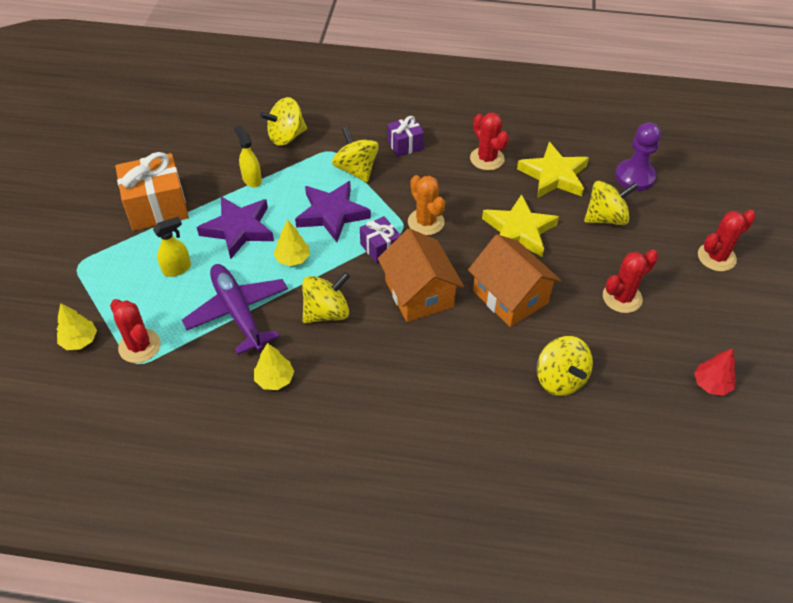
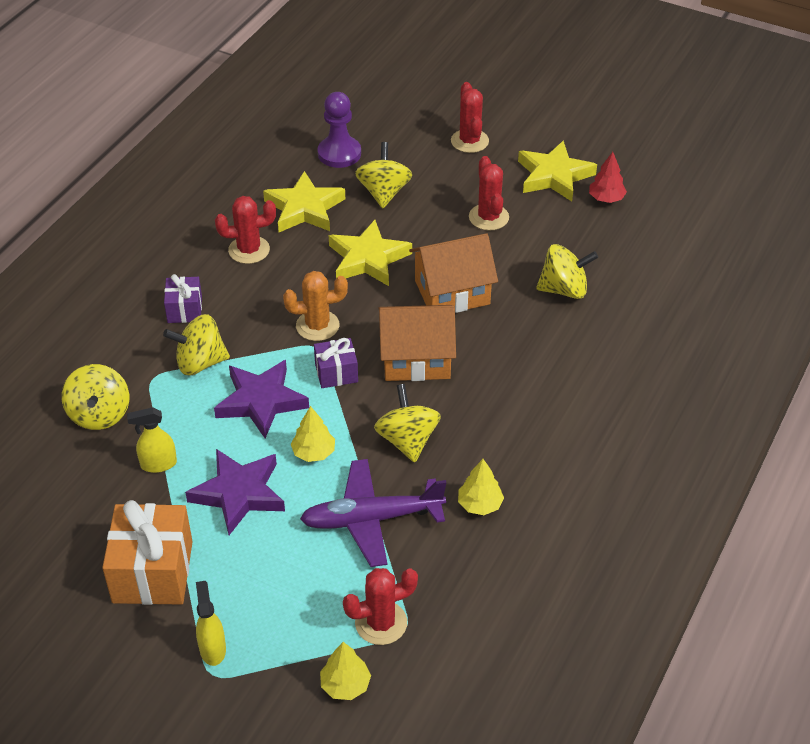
camera: 70 degrees left, 5 degrees down
(177, 269) = (274, 566): yellow spray bottle -> yellow spray bottle (212, 649)
(714, 333) = (554, 176): none -> yellow star

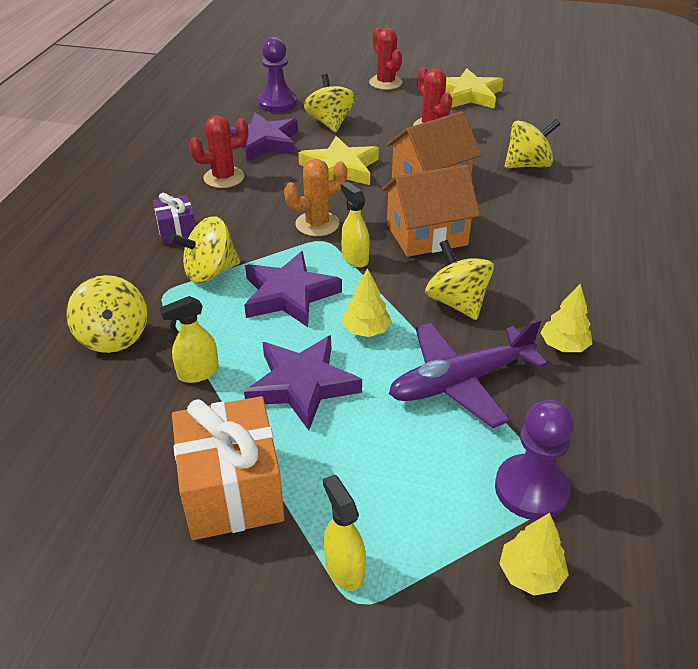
camera: 15 degrees left, 5 degrees down
(304, 208) = (263, 142): yellow star -> purple star
(336, 373) = (355, 258): purple gift -> yellow spray bottle
(381, 623) = (531, 489): red cactus -> purple pawn
(606, 198) = (520, 103): red tree -> none

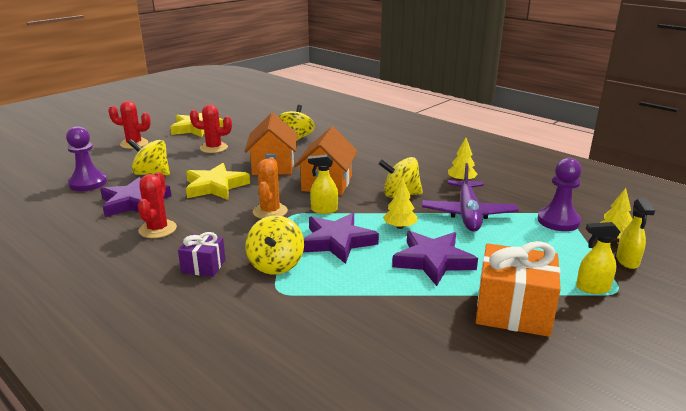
camera: 60 degrees left, 15 degrees down
(114, 337) = (310, 326): yellow spinning top -> none
(198, 373) = (388, 297): yellow spray bottle -> yellow spray bottle (627, 261)

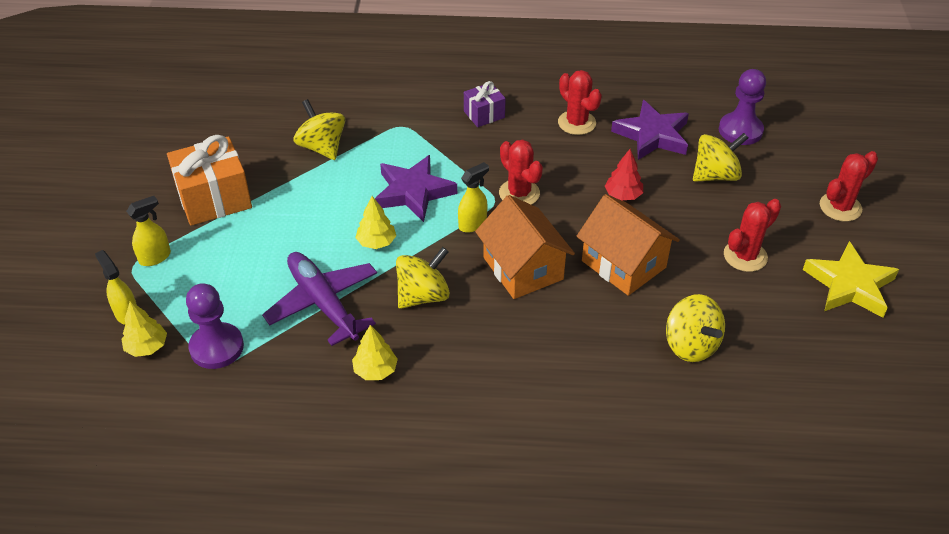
camera: 140 degrees right, 20 degrees up
(215, 186) = (623, 195): yellow star -> red tree
(270, 211) = (519, 193): orange cactus -> red cactus
(276, 265) = (433, 144): yellow spinning top -> yellow spinning top (322, 147)
(433, 261) = (310, 215): purple star -> none

